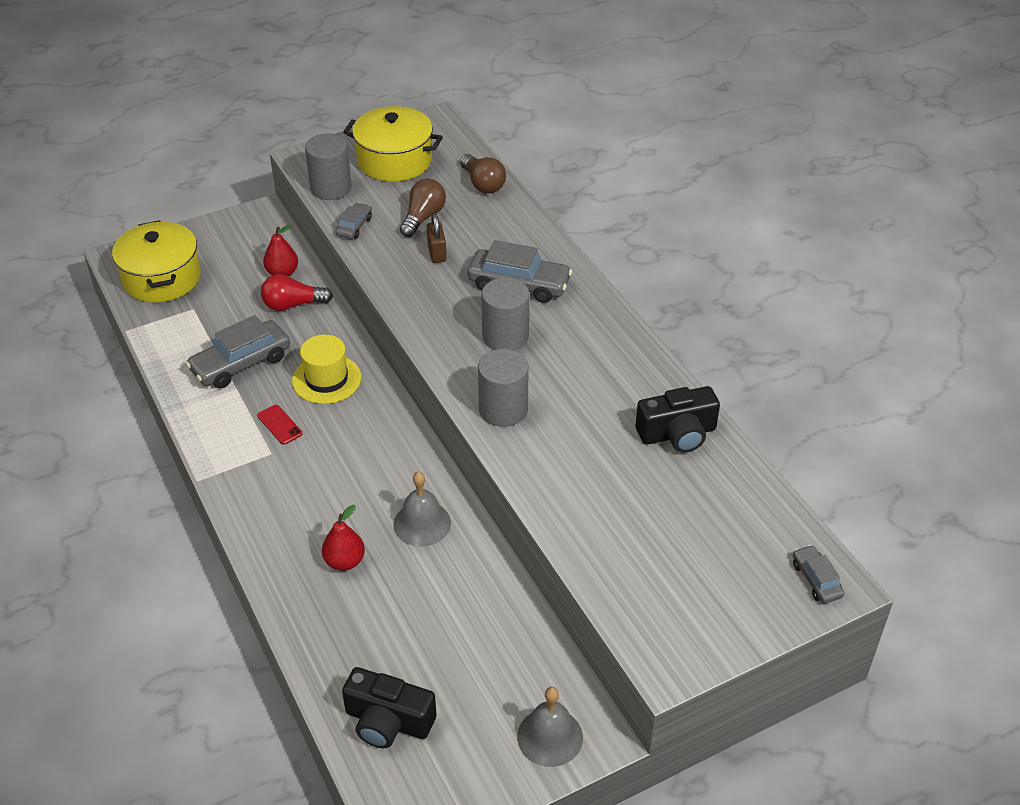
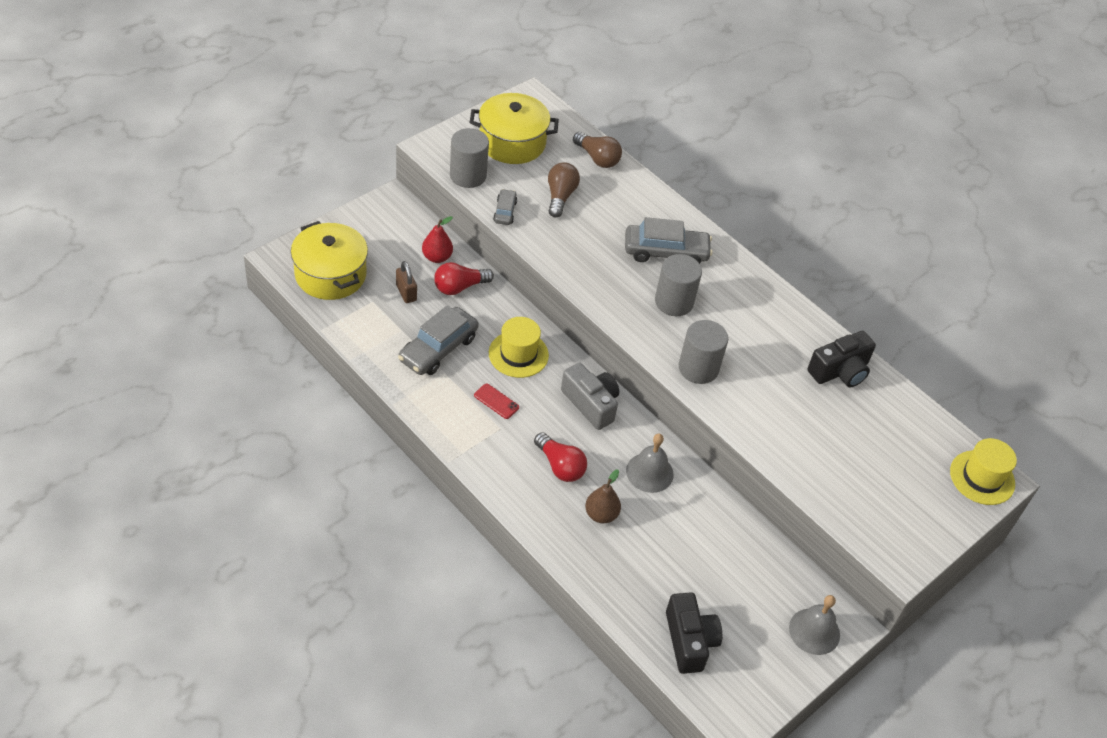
camera: 20 degrees left, 5 degrees up
(320, 502) = (560, 466): none -> red light bulb
(344, 561) = (601, 514): red pear -> brown pear
(386, 441) = (591, 404): none -> grey camera
(388, 721) = (689, 641): black camera -> black camera turned 105 degrees counterclockwise
(437, 253) = (586, 230): brown padlock -> brown padlock (406, 293)
(816, 579) = (982, 477): grey car -> yellow hat

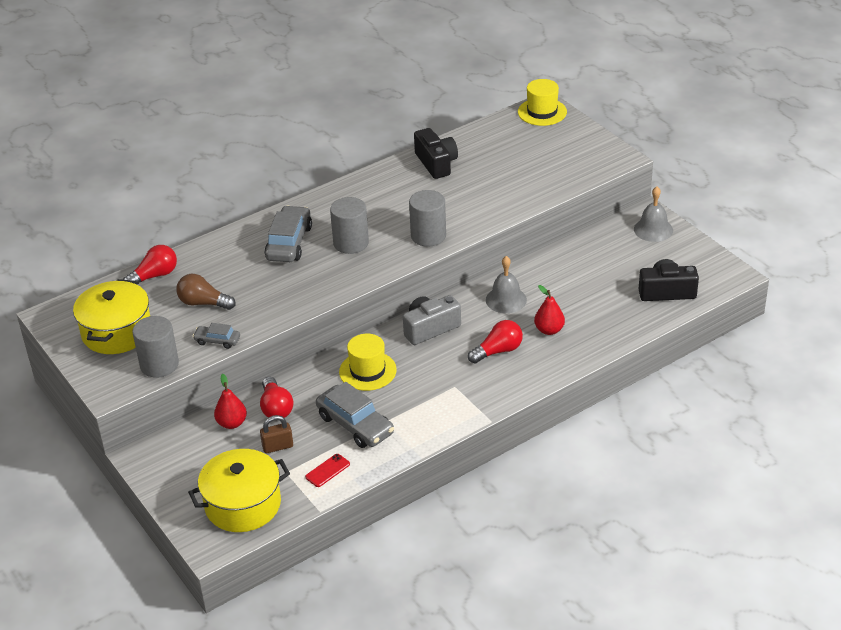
camera: 75 degrees left, 10 degrees down
(496, 401) = (423, 387): red phone -> red phone (327, 470)
(597, 158) = (154, 276): brown light bulb -> red light bulb
(601, 514) = (549, 330): brown pear -> red pear

